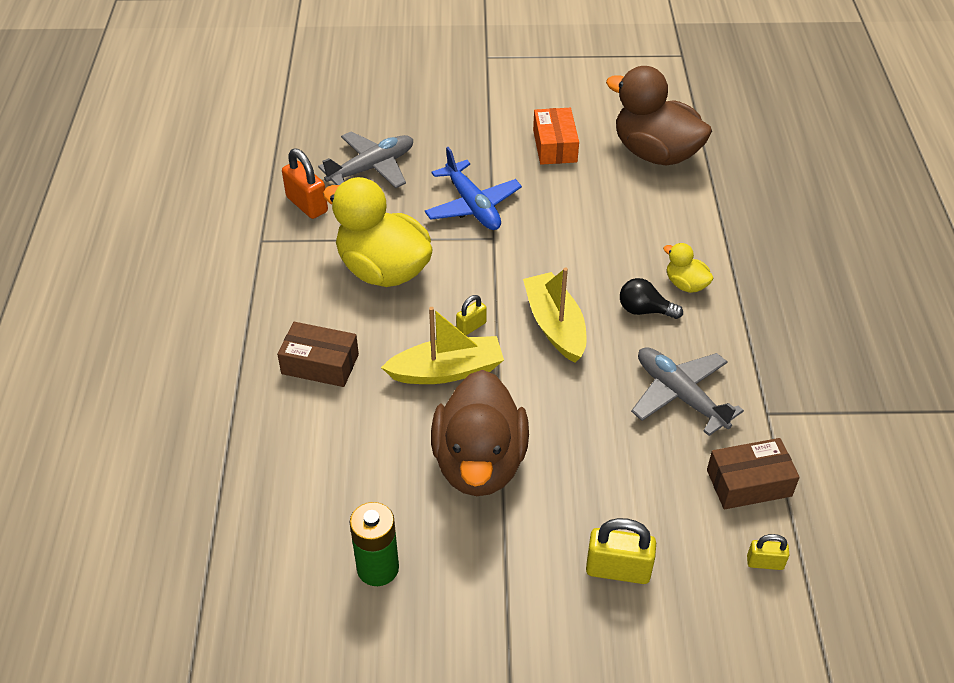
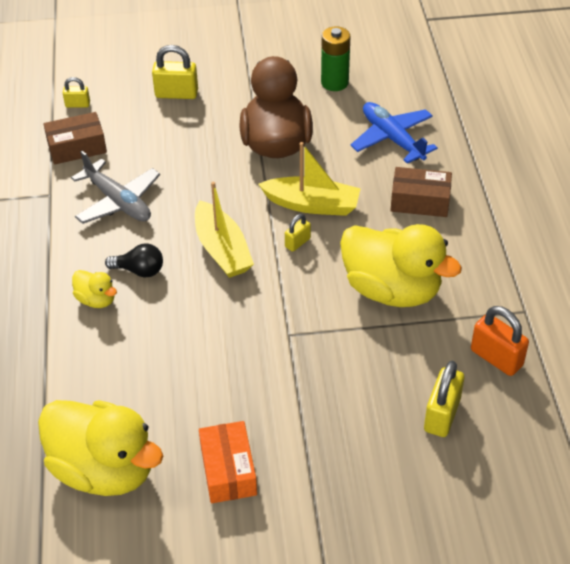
camera: 175 degrees right, 0 degrees up
(372, 168) = (442, 415): grey plane -> yellow padlock
(447, 371) = (312, 204): yellow boat -> yellow boat turned 150 degrees counterclockwise
(472, 206) = (316, 372): blue plane -> blue plane (392, 138)
(655, 153) = (104, 469): brown duck -> yellow duck

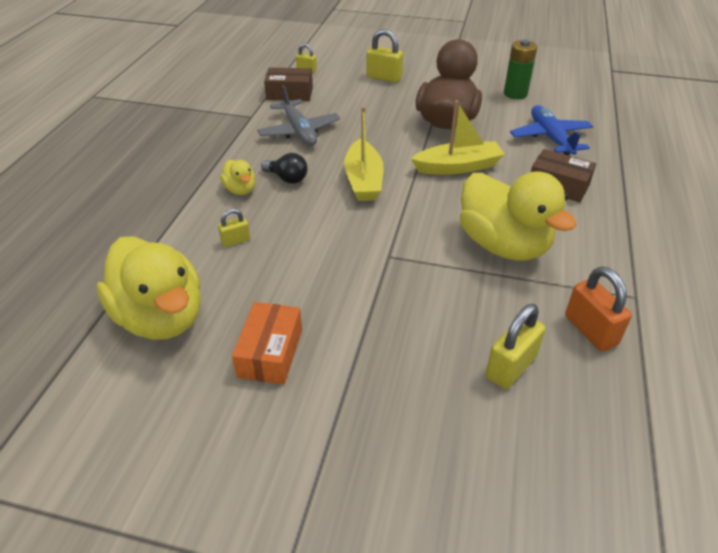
camera: 20 degrees right, 5 degrees down
(297, 243) = (431, 190): yellow padlock -> yellow padlock (236, 241)
(312, 204) = (458, 167): yellow boat -> yellow boat turned 45 degrees counterclockwise

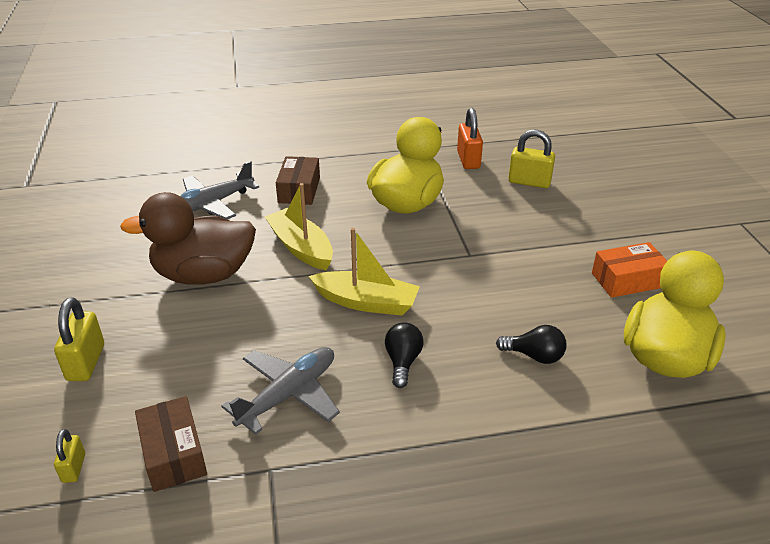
camera: 115 degrees left, 5 degrees down
(236, 241) = (534, 356): yellow padlock -> black light bulb
(240, 190) = (452, 393): yellow duck -> none
(364, 180) = (366, 302): yellow boat -> yellow boat turned 45 degrees clockwise
(515, 94) = (111, 239): green battery -> none
(550, 138) = (211, 204): blue plane -> grey plane
(590, 330) = (468, 160): orange padlock -> orange padlock turned 45 degrees counterclockwise

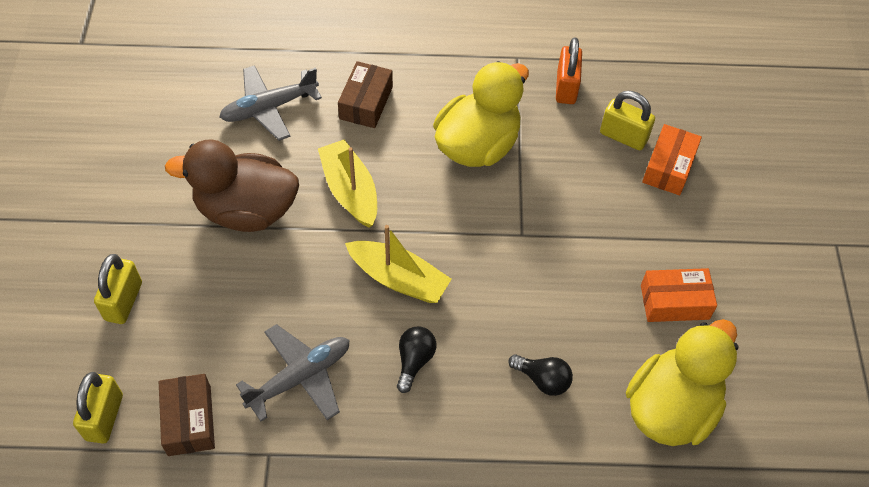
camera: 10 degrees right, 20 degrees up
(74, 468) = (104, 417): yellow padlock -> yellow padlock, size x1.74
(576, 195) = (669, 167): none -> orange box

